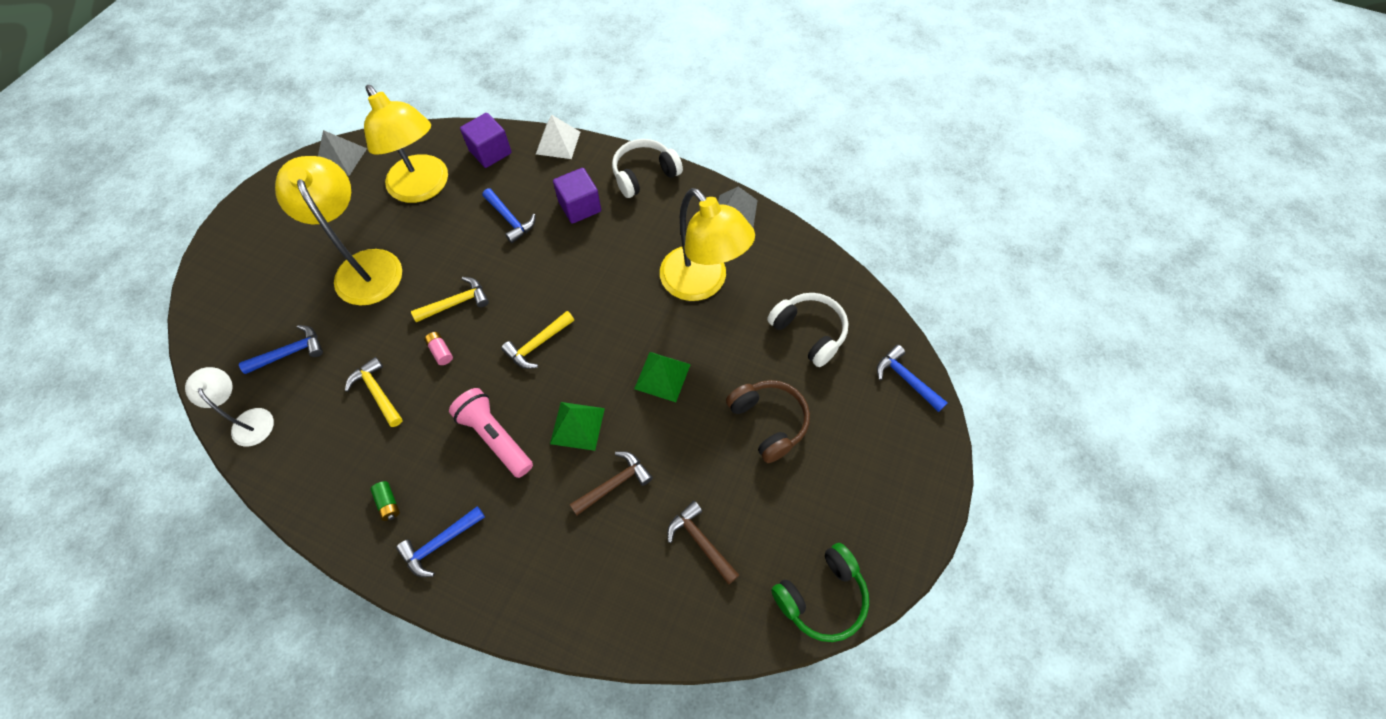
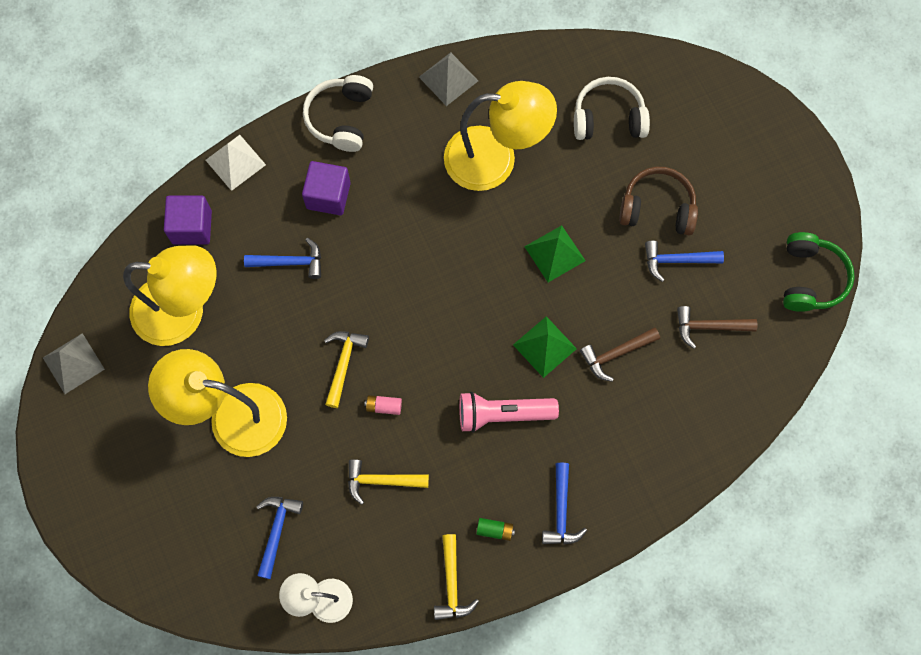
camera: 50 degrees left, 10 degrees up
(538, 344) = (443, 326): yellow hammer -> yellow hammer (452, 584)
(614, 484) = (616, 354): brown hammer -> brown hammer turned 120 degrees counterclockwise
(906, 379) = (704, 85): blue hammer -> blue hammer (677, 260)

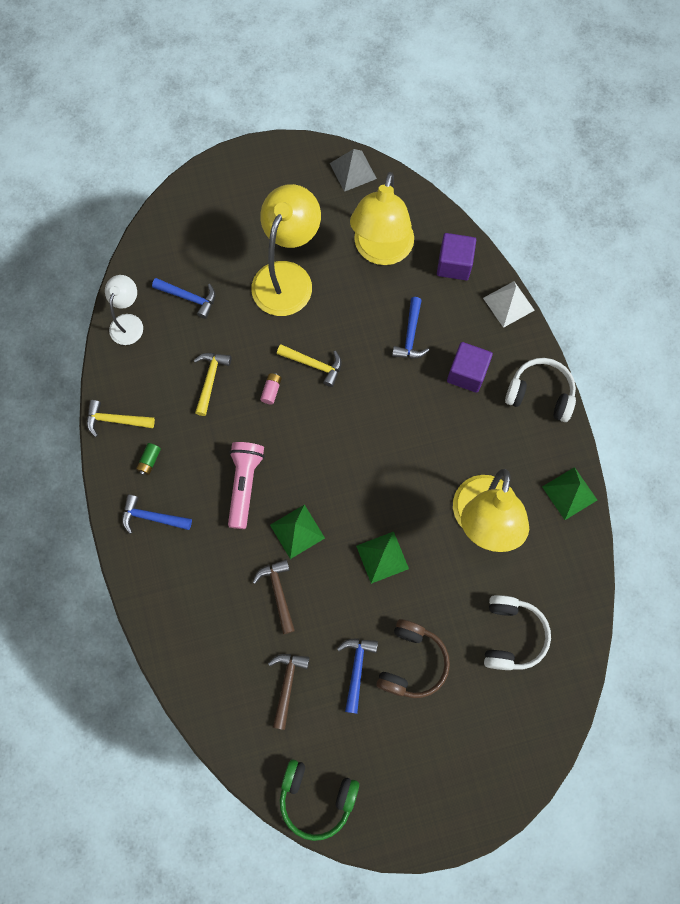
camera: 100 degrees right, 0 degrees up
(448, 79) = (569, 493): grey pyramid -> green pyramid

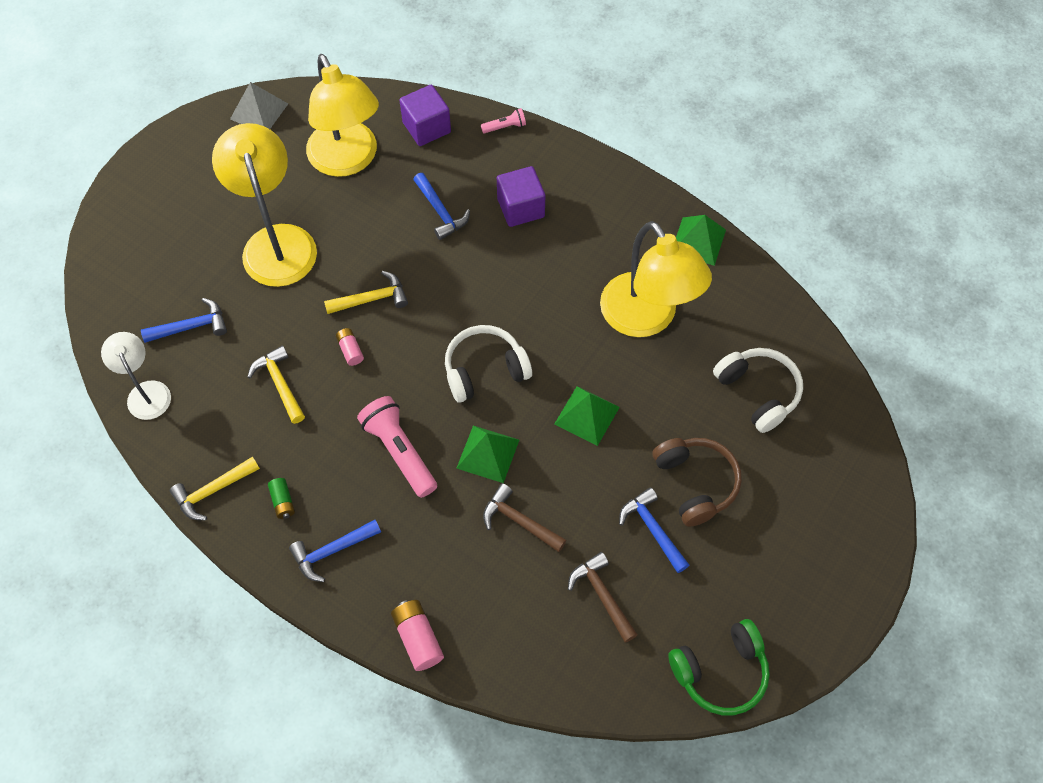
camera: 40 degrees left, 10 degrees down
(155, 615) = (418, 638): none -> pink battery
(508, 304) = (505, 127): white pyramid -> pink flashlight
(540, 394) = (599, 180): white headphones -> white headphones (485, 370)

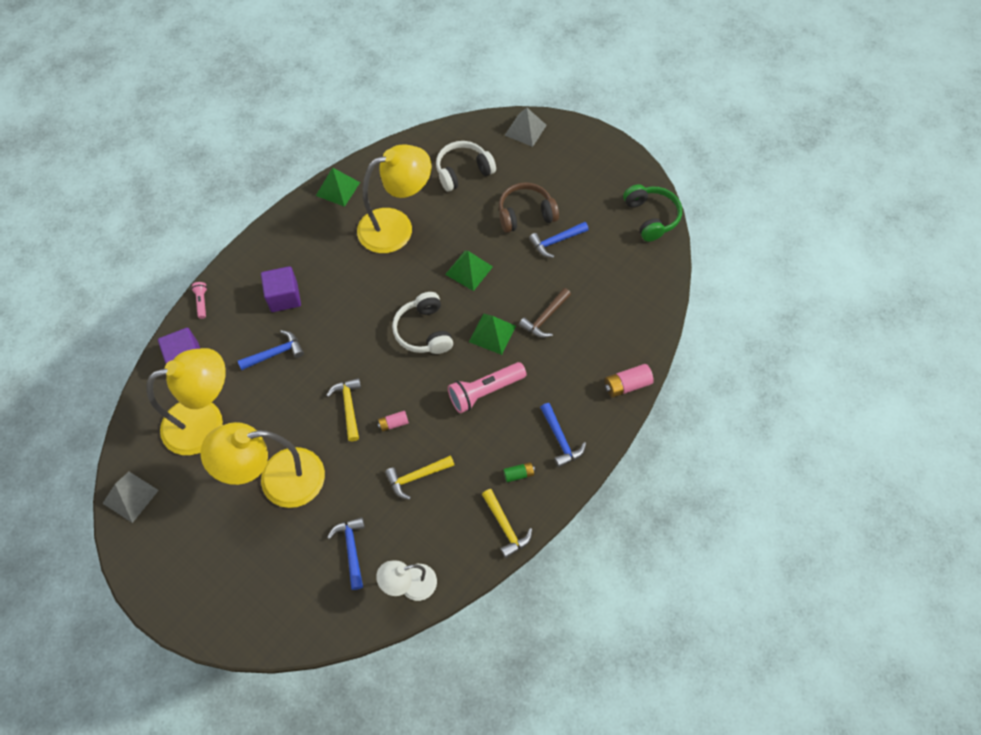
camera: 85 degrees left, 0 degrees up
(602, 595) = (600, 274): brown hammer -> none
(857, 473) = (525, 130): none -> grey pyramid

